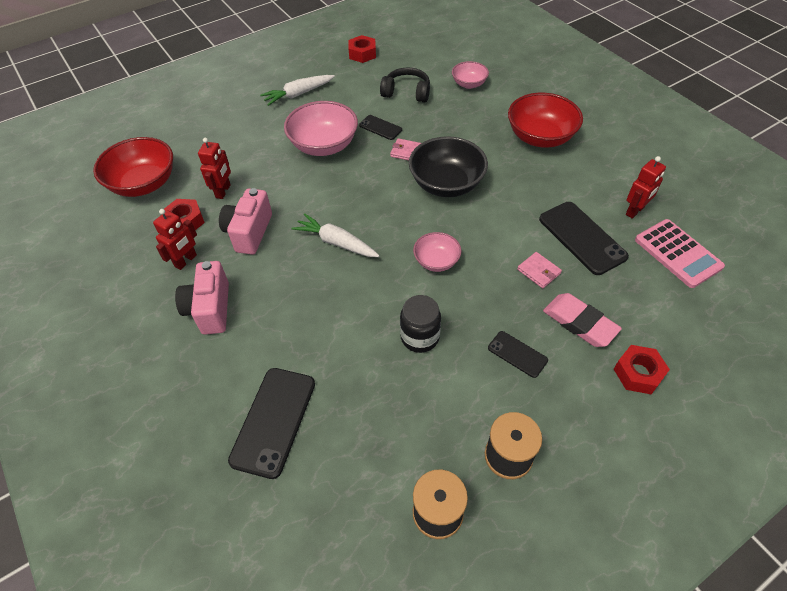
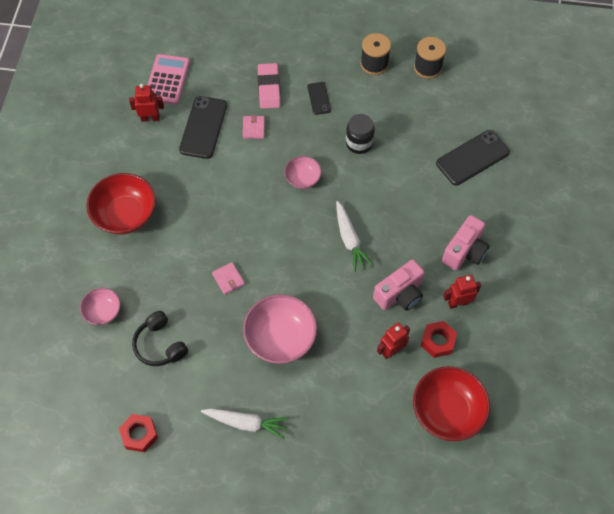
camera: 140 degrees left, 10 degrees up
(380, 127) = (221, 321): black phone -> none
(446, 184) = (234, 228): black bowl -> none
(638, 373) = (273, 49): red nut -> none

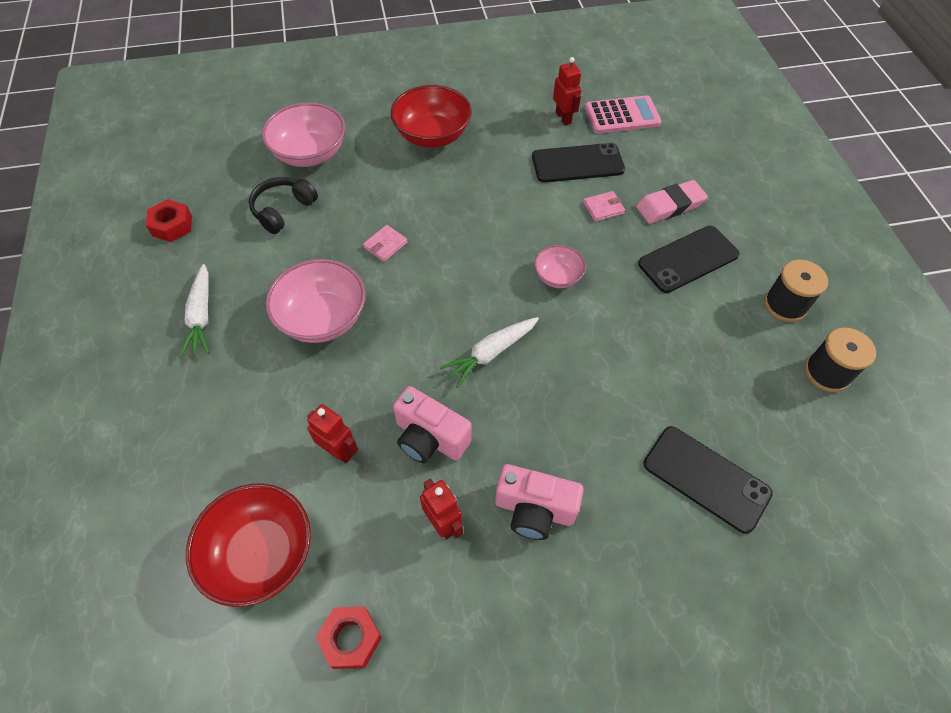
camera: 70 degrees right, 5 degrees down
(103, 311) = (310, 154): pink bowl -> pink bowl, size x1.80
(319, 98) = (688, 259): black phone -> black phone, size x1.83
(359, 143) = (645, 322): black jar -> none
(437, 341) = (370, 510): red nut -> red nut (351, 639)

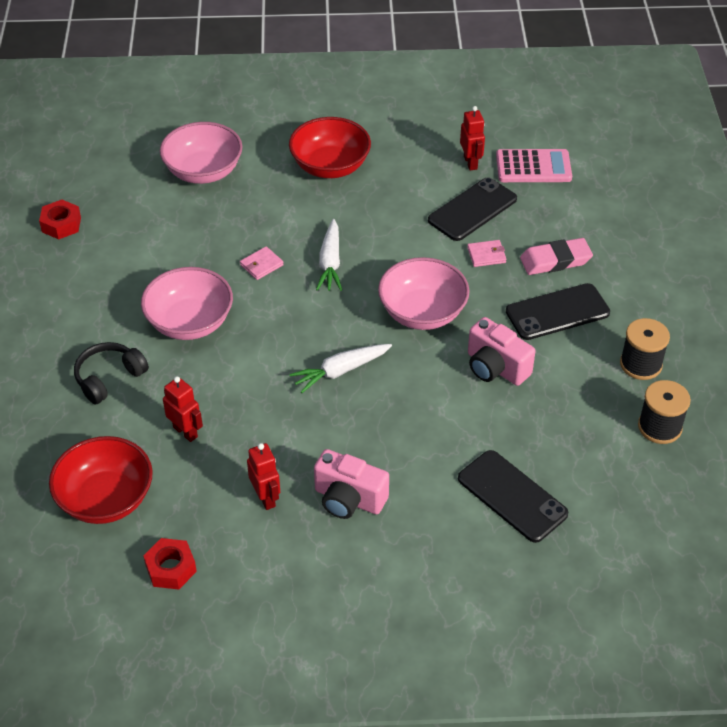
camera: 10 degrees right, 10 degrees down
(201, 316) = (79, 307): white carrot -> white carrot (330, 262)
(283, 210) = (168, 222): black headphones -> black headphones (109, 378)
(430, 438) = (268, 432): pink camera -> pink camera (495, 367)
(557, 276) = (422, 313): pink bowl -> pink bowl, size x1.80
(577, 163) = (472, 210): black phone -> black phone turned 45 degrees counterclockwise

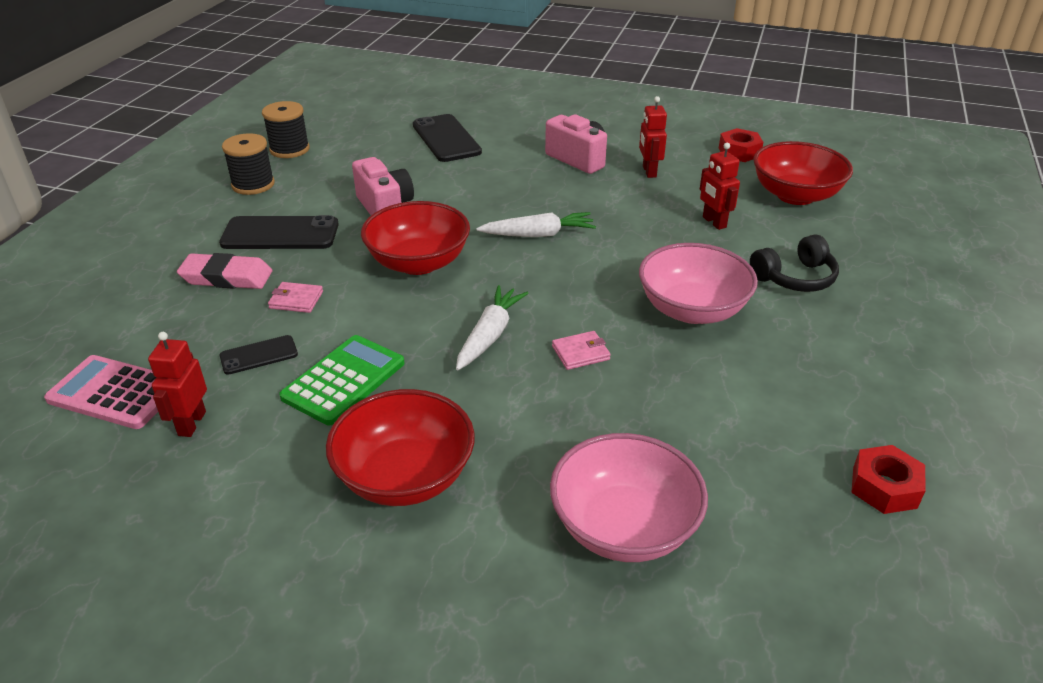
camera: 160 degrees left, 10 degrees down
(404, 208) = (344, 380): none -> green calculator
(422, 313) = (418, 262): pink bowl -> red bowl
(472, 210) = (259, 355): black phone -> black phone, size x0.55

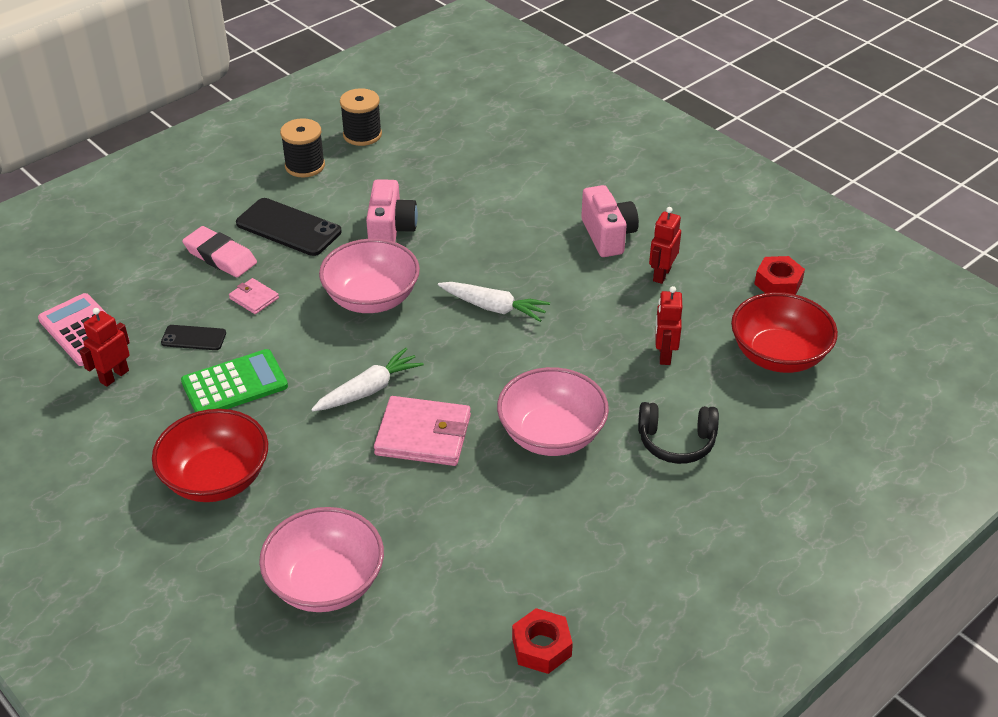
camera: 30 degrees right, 5 degrees up
(418, 262) = (371, 298): red bowl -> pink bowl
(446, 139) = (507, 168): black phone -> none
(580, 353) = (423, 435): pink wallet -> pink wallet, size x1.97

